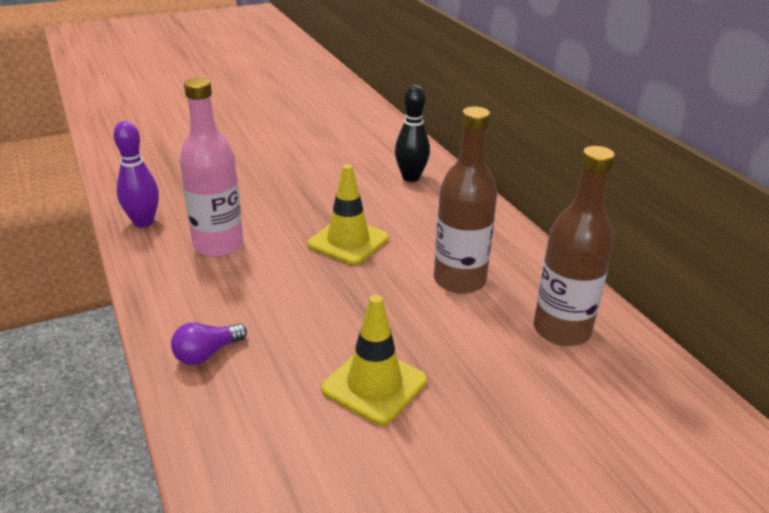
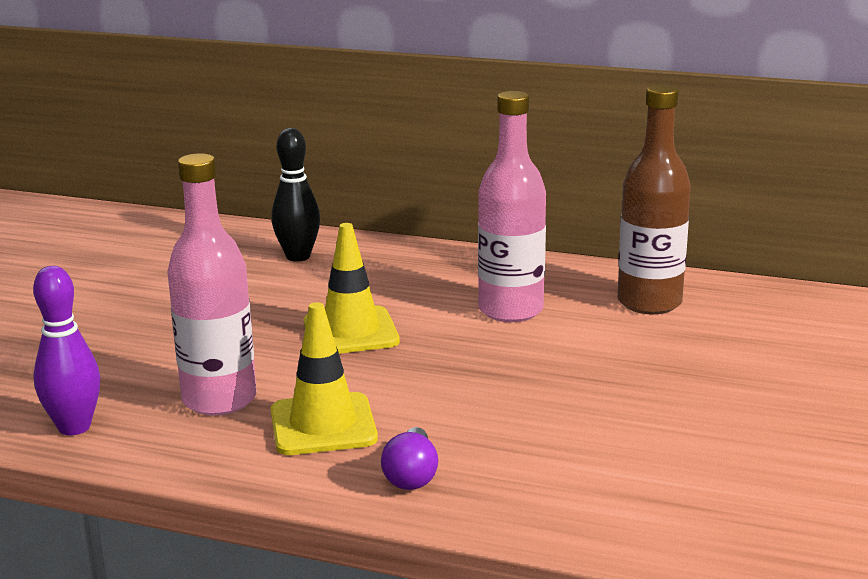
camera: 45 degrees left, 10 degrees down
(374, 385) = (594, 410): yellow traffic cone -> yellow traffic cone (323, 425)
(459, 280) = (510, 310): brown bottle -> pink bottle

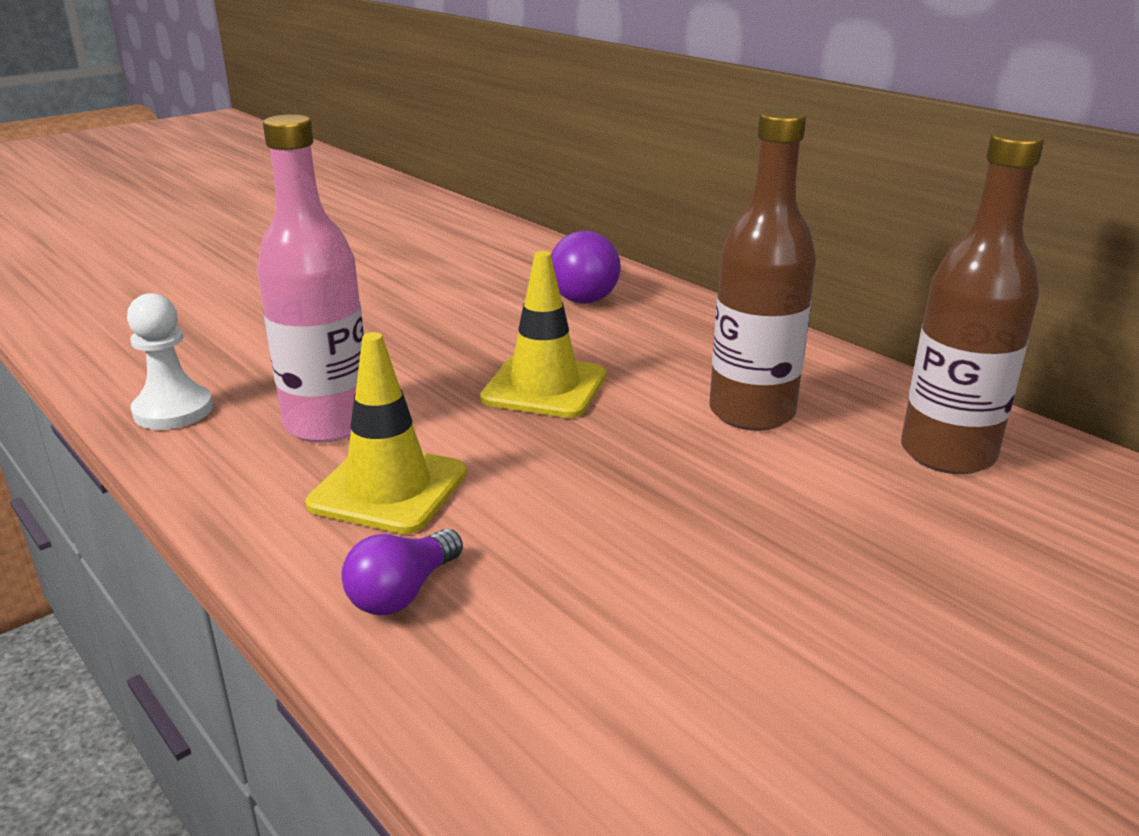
camera: 30 degrees right, 5 degrees up
(74, 427) = (173, 410): purple bowling pin -> white pawn
(298, 257) = (586, 292): black bowling pin -> purple light bulb
(510, 310) = (751, 413): pink bottle -> brown bottle

